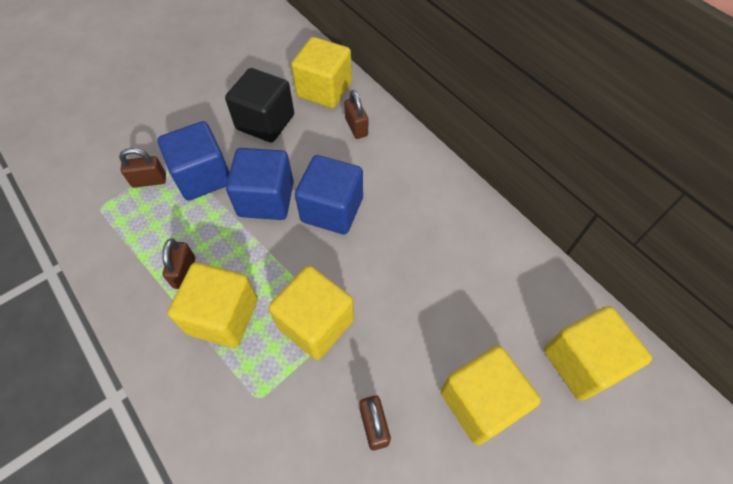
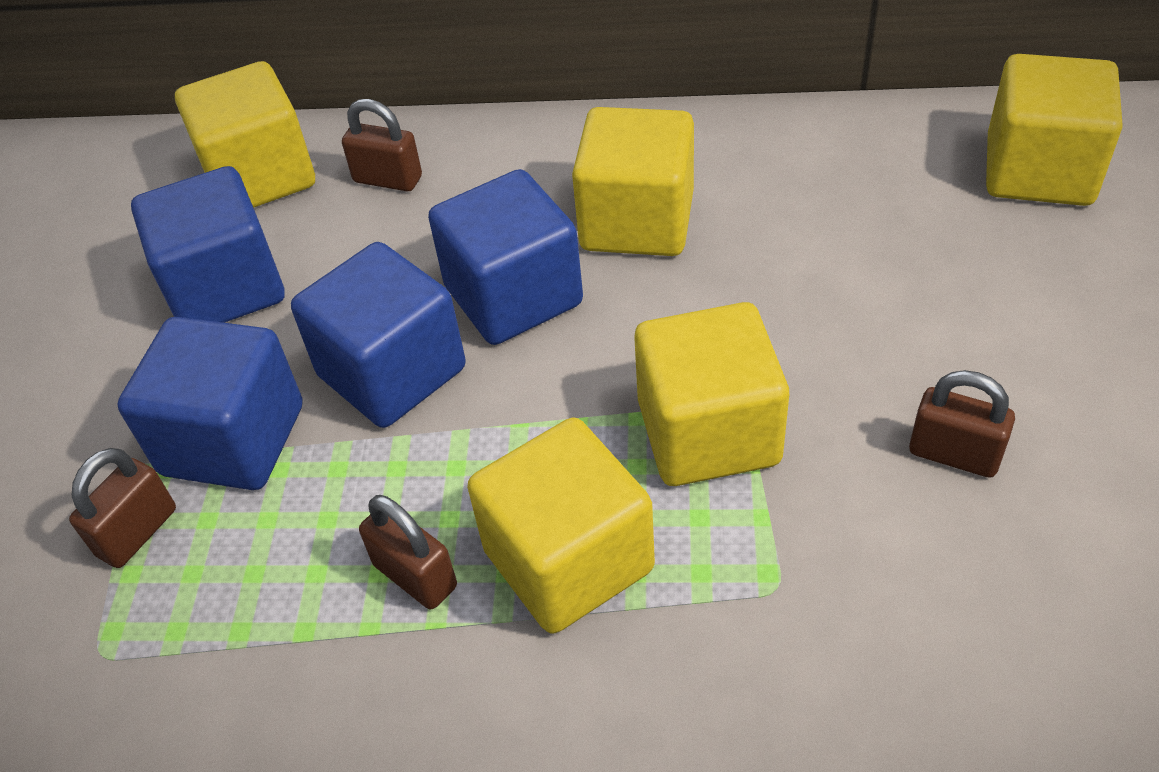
camera: 45 degrees left, 10 degrees down
(265, 122) = (225, 288): black cube -> blue cube
(480, 402) = (1014, 308): yellow cube -> yellow cube (637, 221)

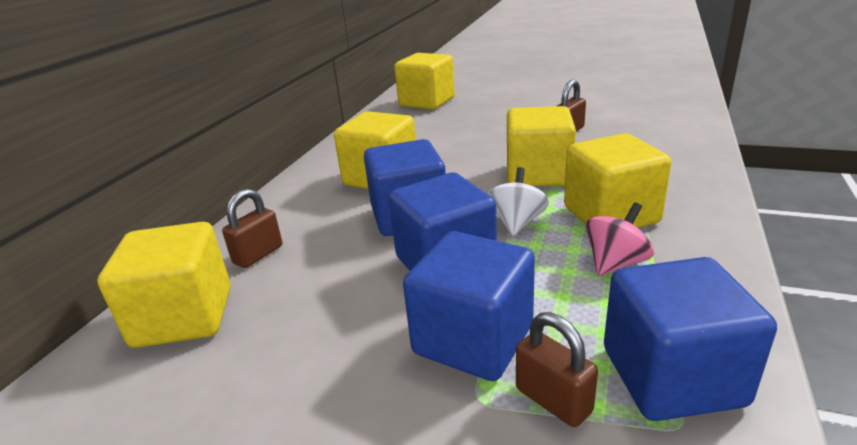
camera: 75 degrees left, 20 degrees down
(225, 288) = (301, 340): blue cube -> blue cube (672, 376)
(415, 576) = (615, 263): brown padlock -> pink spinning top
(518, 432) = (517, 222): none -> white spinning top

